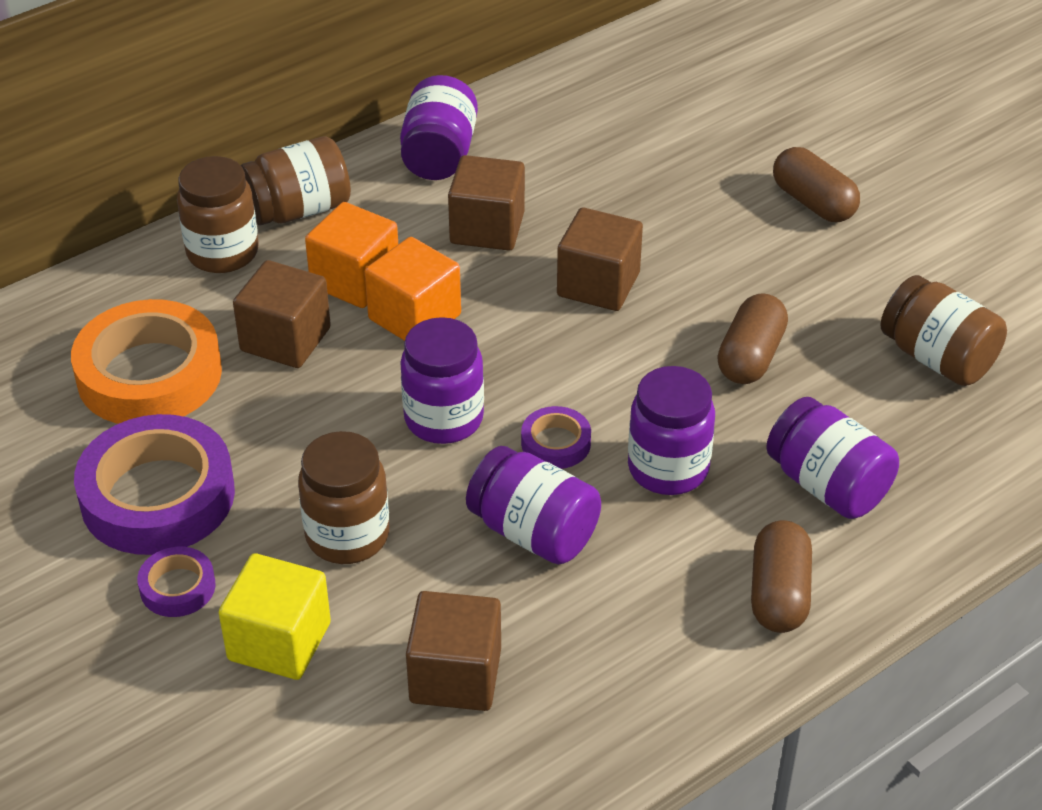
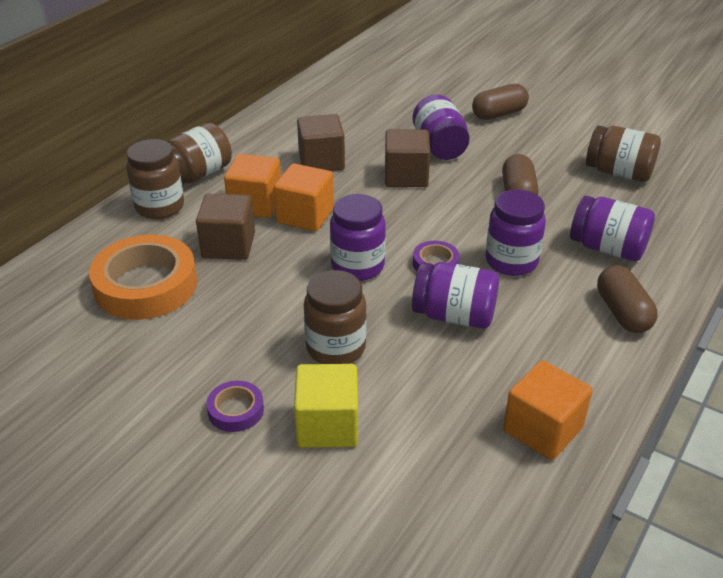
camera: 20 degrees left, 5 degrees down
(158, 496) = (190, 356): purple tape -> none
(439, 155) = (269, 131): purple jar -> purple jar (439, 147)
(455, 676) = (459, 414): brown cube -> none
(552, 730) = (542, 429): none -> orange cube
(813, 202) = (499, 114): brown capsule -> brown capsule turned 60 degrees counterclockwise

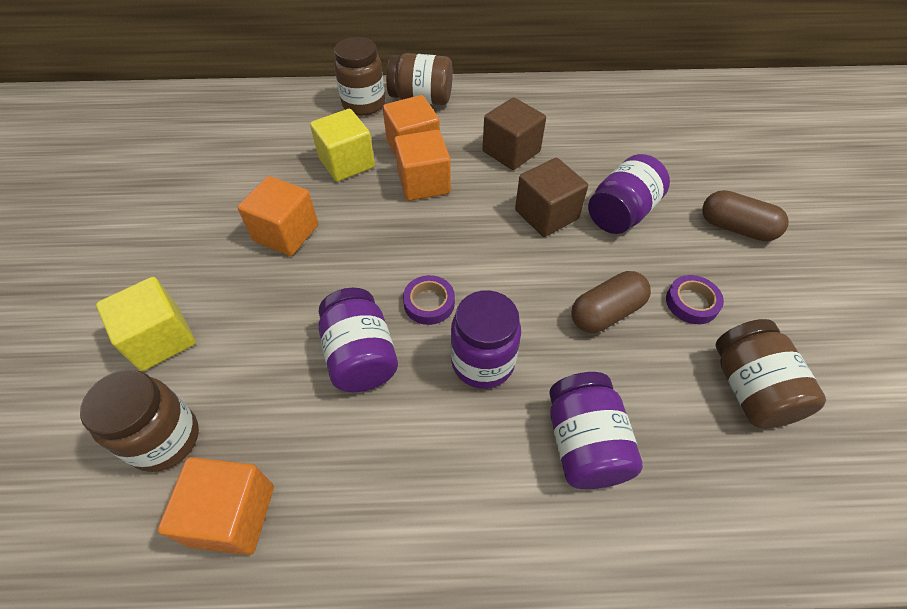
camera: 55 degrees right, 15 degrees up
(146, 285) = (266, 149): orange tape -> none
(228, 245) = (346, 163): brown cube -> yellow cube
(236, 410) = (152, 273): purple tape -> purple tape (691, 303)
(278, 310) = (286, 233): none -> orange cube
(336, 348) = (261, 294): brown jar -> brown jar (165, 439)
(357, 266) = (381, 251): purple jar -> none
(622, 312) = (475, 513): brown capsule -> none

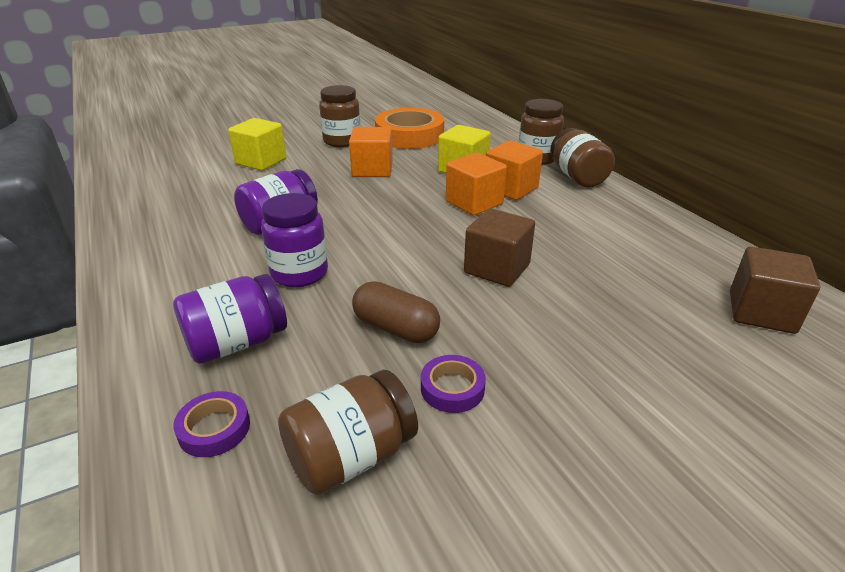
camera: 65 degrees right, 20 degrees down
(165, 439) = (192, 183): brown jar -> brown jar (342, 141)
(219, 171) = (409, 136): none -> orange tape
(233, 515) = (146, 216): orange cube -> none
(429, 303) = (345, 236): purple tape -> purple tape (214, 428)
(511, 151) = (563, 232): brown cube -> brown cube (761, 312)
(621, 213) = (546, 314): purple jar -> none
(736, 228) = (616, 412): brown capsule -> none

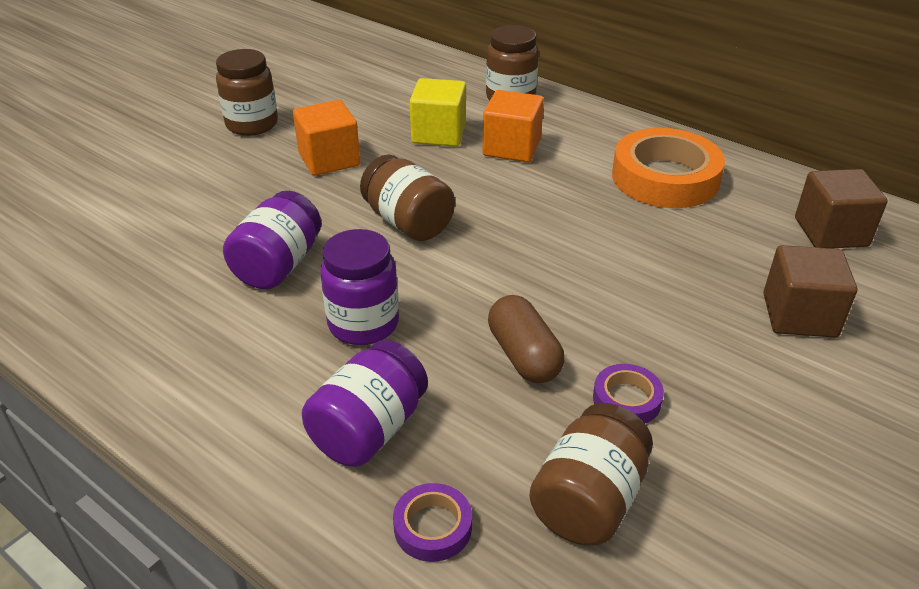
camera: 25 degrees left, 5 degrees up
(261, 161) = (167, 181): yellow cube -> none
(396, 328) = (523, 356): brown capsule -> brown capsule turned 60 degrees clockwise
(409, 136) = (334, 97): orange tape -> orange tape (665, 178)
(474, 203) = (486, 177): orange cube -> none
(497, 268) = (571, 254): brown cube -> brown cube (799, 315)
(577, 177) = (571, 114): brown jar -> brown jar (408, 222)

